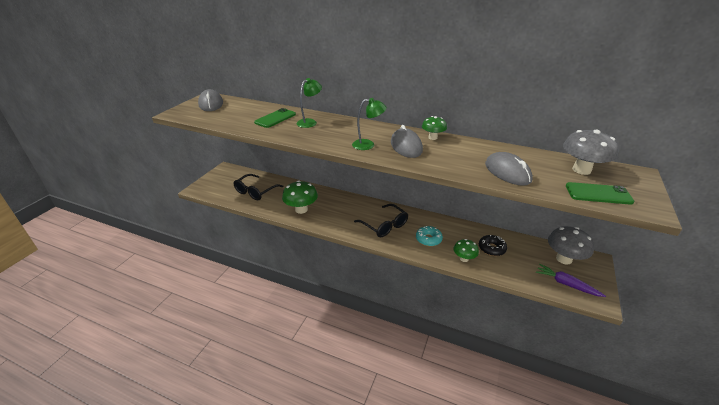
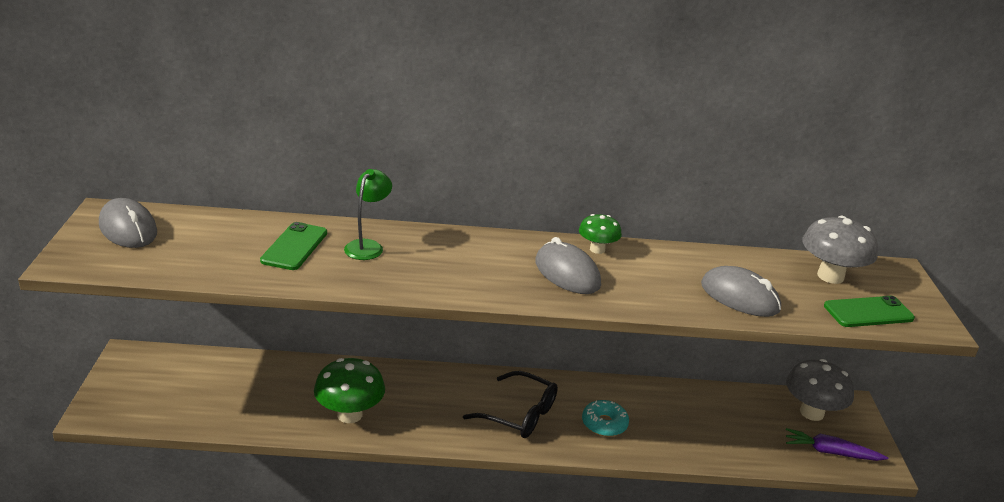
camera: 25 degrees left, 5 degrees down
(255, 191) = (231, 395): black glasses -> none
(368, 145) = (504, 280): green lamp -> none
(464, 258) = (674, 445): green mushroom -> none
(491, 248) = (706, 418): black donut -> none

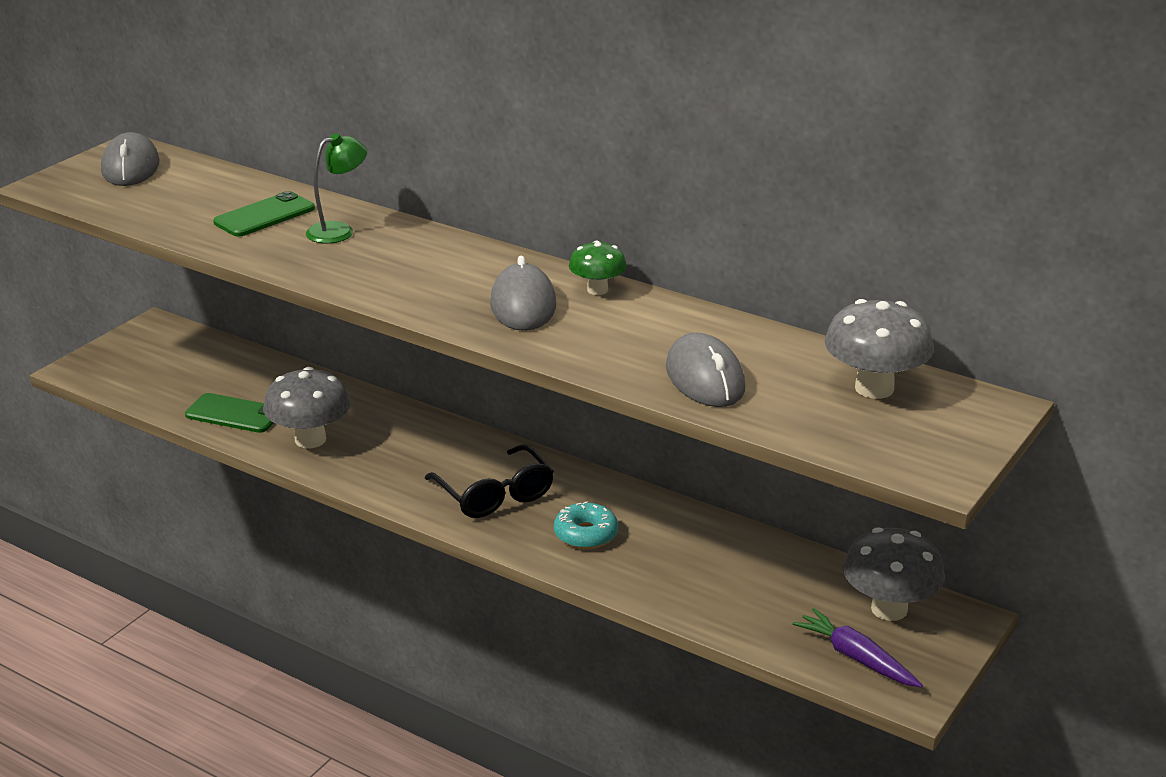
camera: 35 degrees right, 0 degrees up
(349, 414) = (310, 440): green mushroom -> grey mushroom
(868, 312) = (861, 437): green phone -> green phone (234, 414)

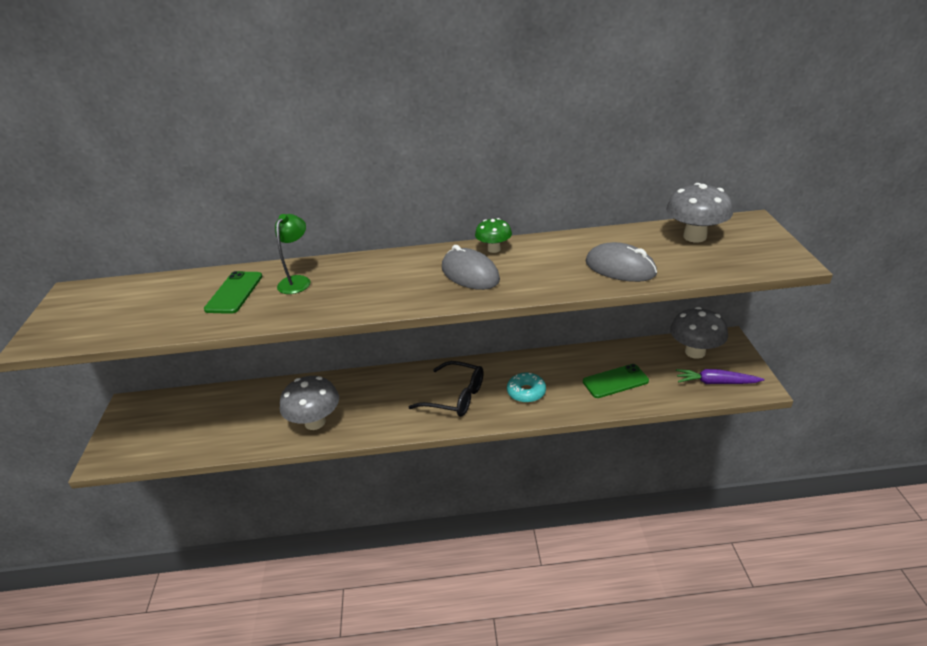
camera: 35 degrees left, 5 degrees up
(130, 167) = (90, 303): grey mouse -> none
(234, 414) = (248, 432): green phone -> green phone (615, 381)

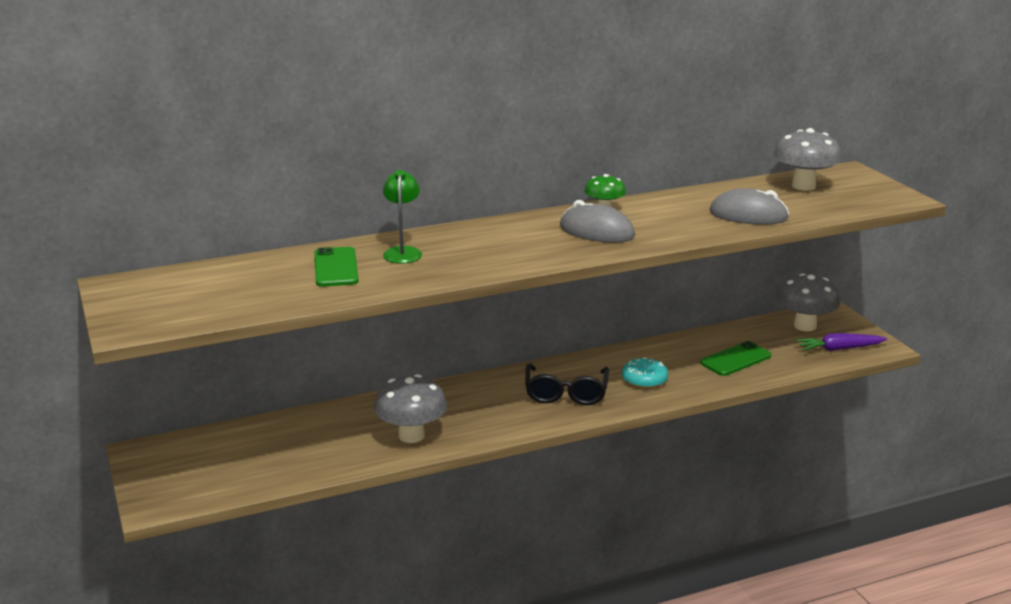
camera: 20 degrees left, 10 degrees down
(455, 397) = (566, 393): black glasses -> black glasses turned 90 degrees clockwise

